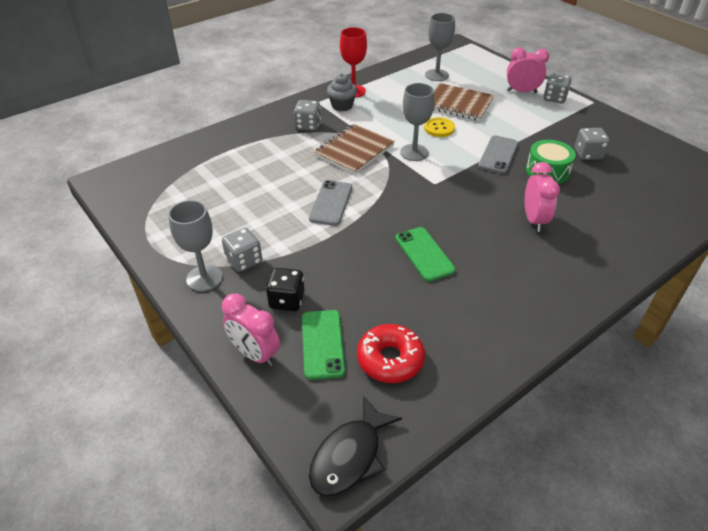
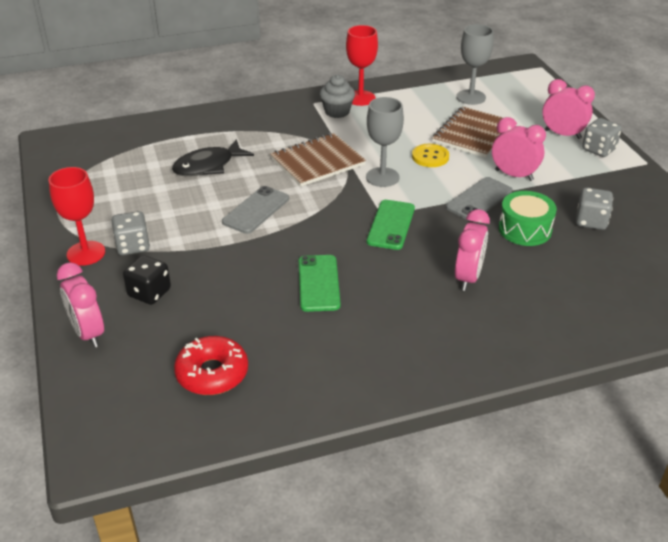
camera: 20 degrees right, 5 degrees down
(204, 278) = (86, 253): grey goblet -> red goblet
(308, 125) = (285, 126): grey dice -> none
(322, 344) = (157, 341): green phone -> green phone (391, 225)
(350, 456) = (115, 446): black fish -> black fish (208, 166)
(458, 104) = (473, 134): brown notebook -> brown notebook turned 75 degrees clockwise
(510, 130) = (514, 175): none -> pink clock

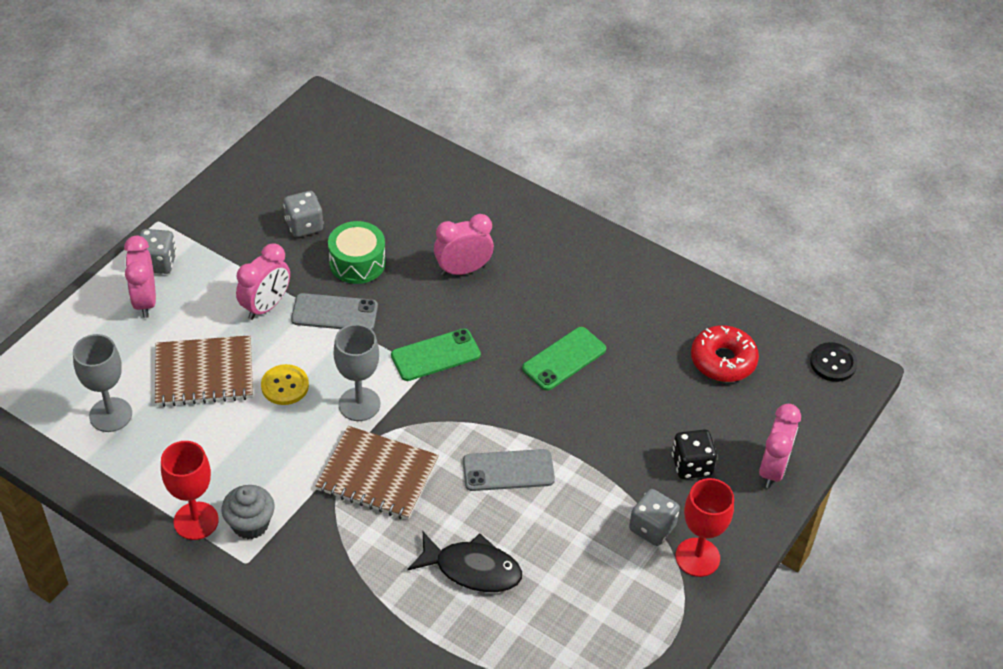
camera: 130 degrees left, 10 degrees up
(120, 449) = (833, 363): none -> black button
(514, 175) = (266, 306): pink clock -> pink clock turned 135 degrees counterclockwise

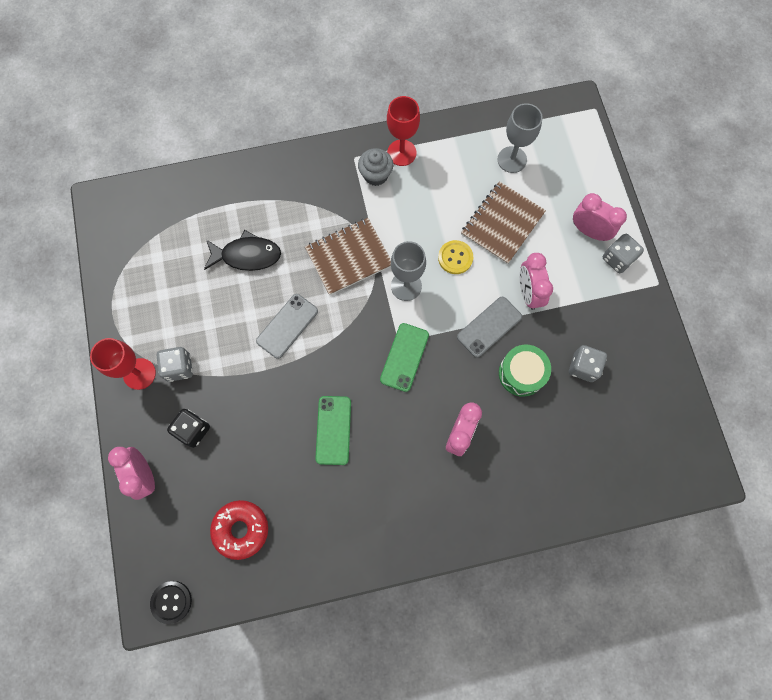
camera: 135 degrees right, 25 degrees up
(472, 569) = (247, 255): black fish -> black fish turned 150 degrees counterclockwise

